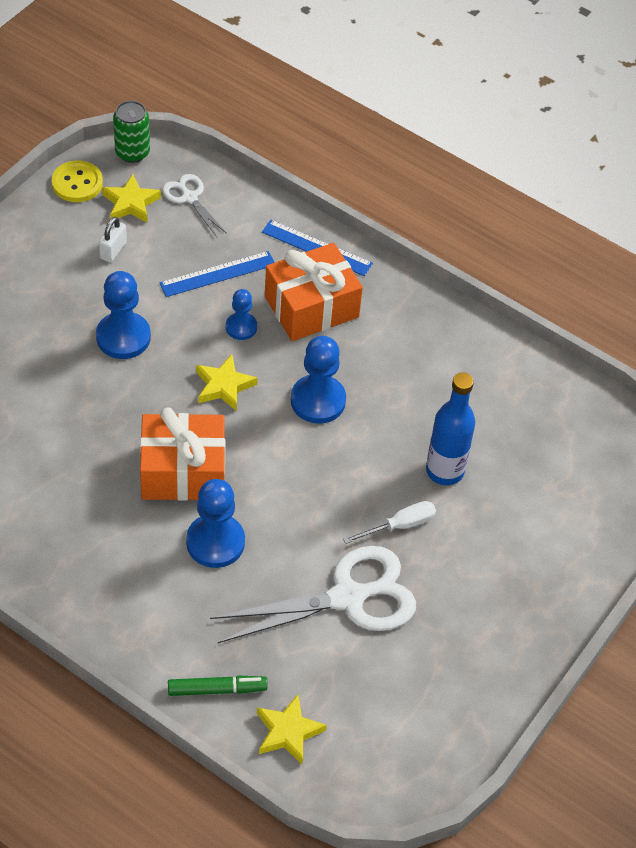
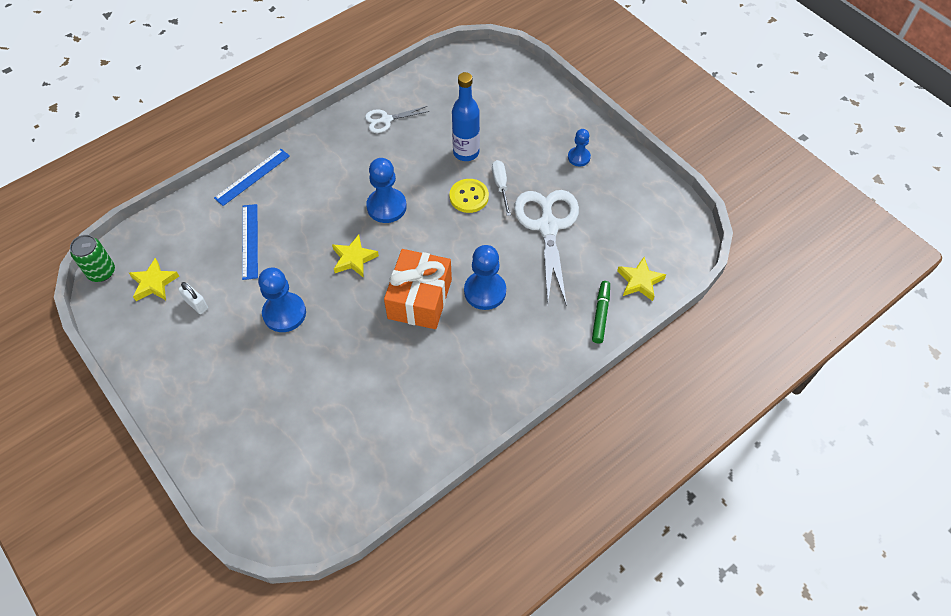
camera: 70 degrees left, 5 degrees up
(77, 183) = (114, 316): yellow button -> yellow button (469, 197)
(189, 197) = (167, 243): white scissors -> white scissors (386, 120)
(241, 327) = (305, 237): blue pawn -> blue pawn (579, 157)
(311, 307) = (304, 192): orange gift -> none

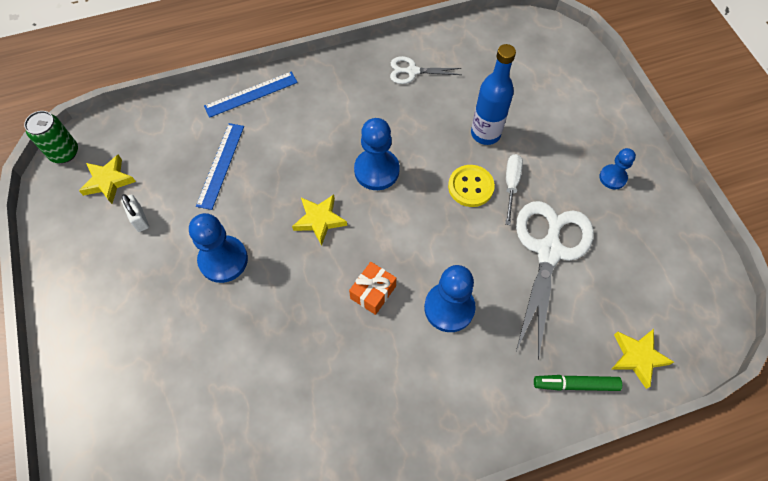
camera: 20 degrees right, 5 degrees up
(420, 299) = (373, 292): orange gift -> orange gift, size x0.52
(600, 315) = (575, 384): green marker -> green marker turned 120 degrees counterclockwise

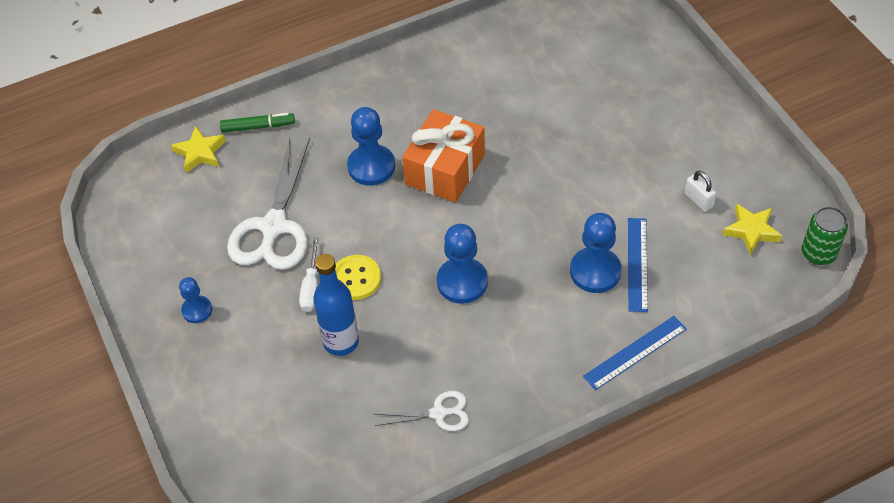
camera: 175 degrees right, 10 degrees down
(223, 260) = (597, 176): blue pawn -> blue pawn (595, 271)
(319, 220) = (512, 224): yellow star -> none
(373, 292) = (445, 169): orange gift -> orange gift, size x1.91

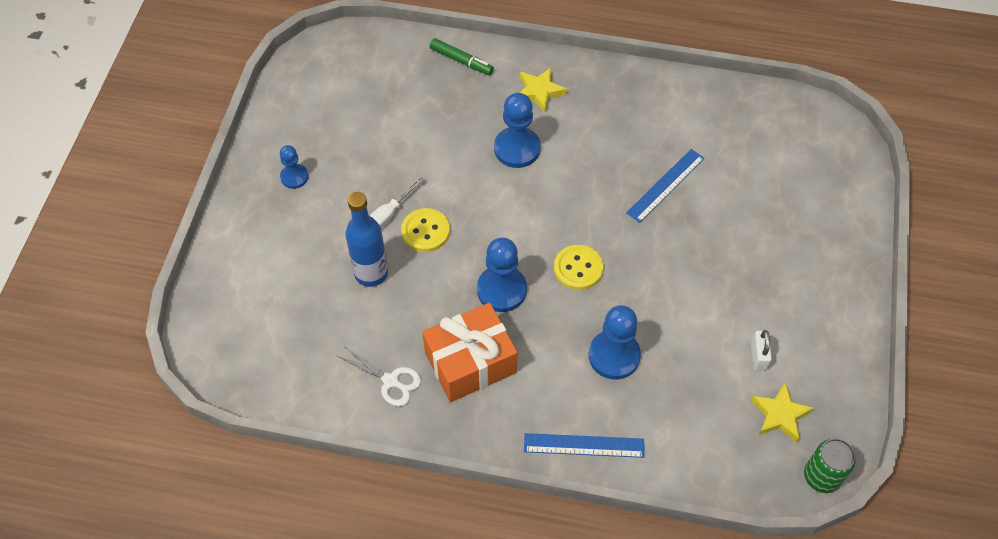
camera: 35 degrees right, 5 degrees up
(200, 152) = (402, 54): yellow star -> yellow star (539, 92)
(273, 227) = (403, 149): white scissors -> none
(445, 169) = (571, 189): orange gift -> orange gift (470, 362)
(507, 226) = (578, 268): none -> yellow button
(637, 264) = (654, 374): blue ruler -> blue ruler (665, 185)

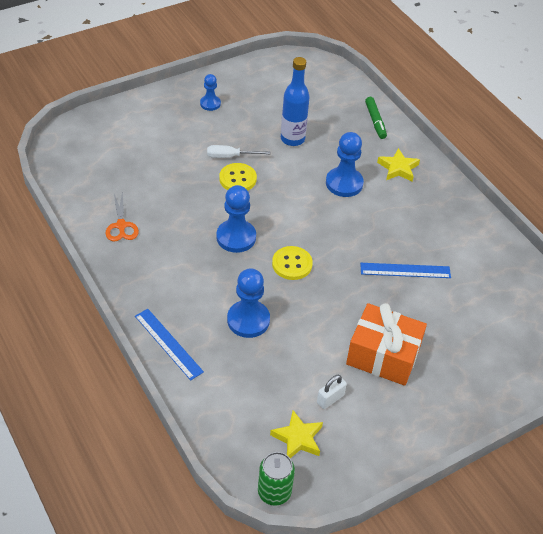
camera: 45 degrees right, 10 degrees down
(371, 273) = (183, 173): blue bottle -> blue bottle (292, 139)
(390, 381) = (121, 226): white scissors -> orange scissors
(470, 362) = (170, 253): orange gift -> orange gift (383, 355)

